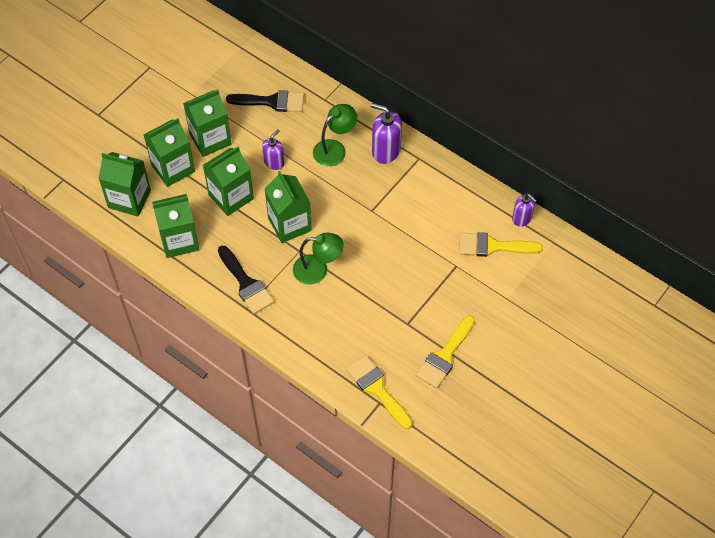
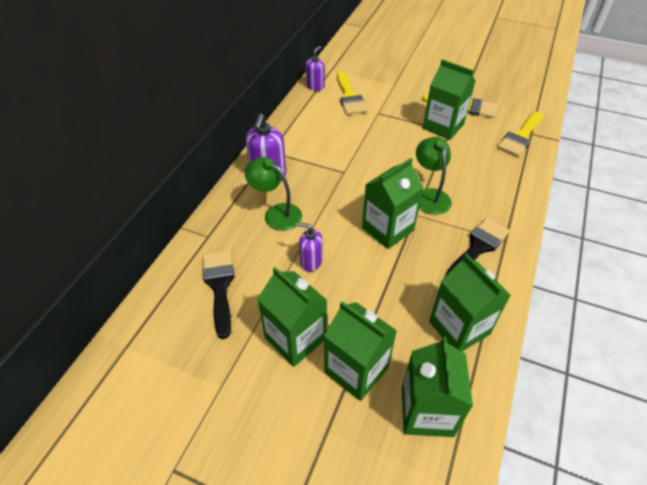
camera: 105 degrees left, 10 degrees down
(231, 197) = (374, 291): green carton -> green carton (443, 126)

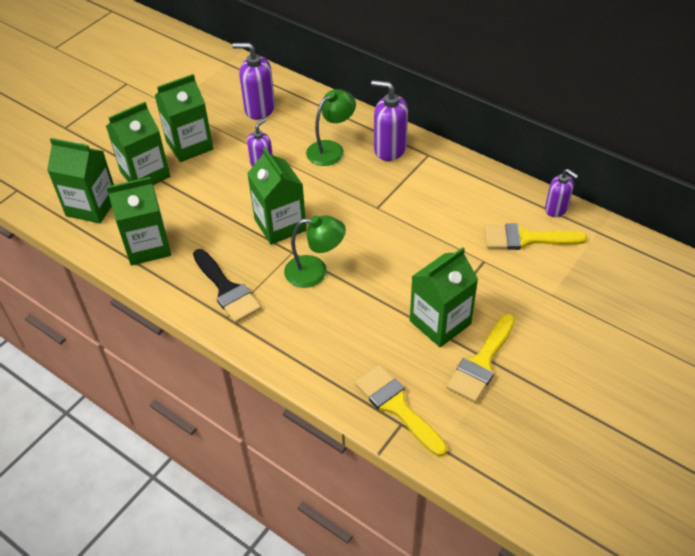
camera: 105 degrees right, 0 degrees up
(220, 286) = (259, 109): black brush -> purple soap dispenser

